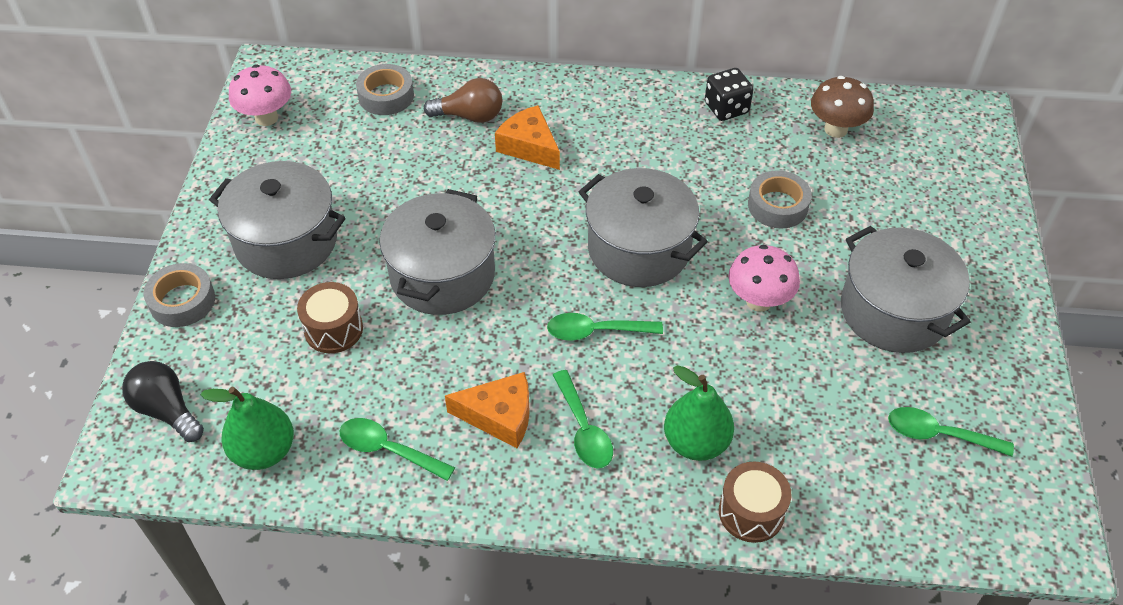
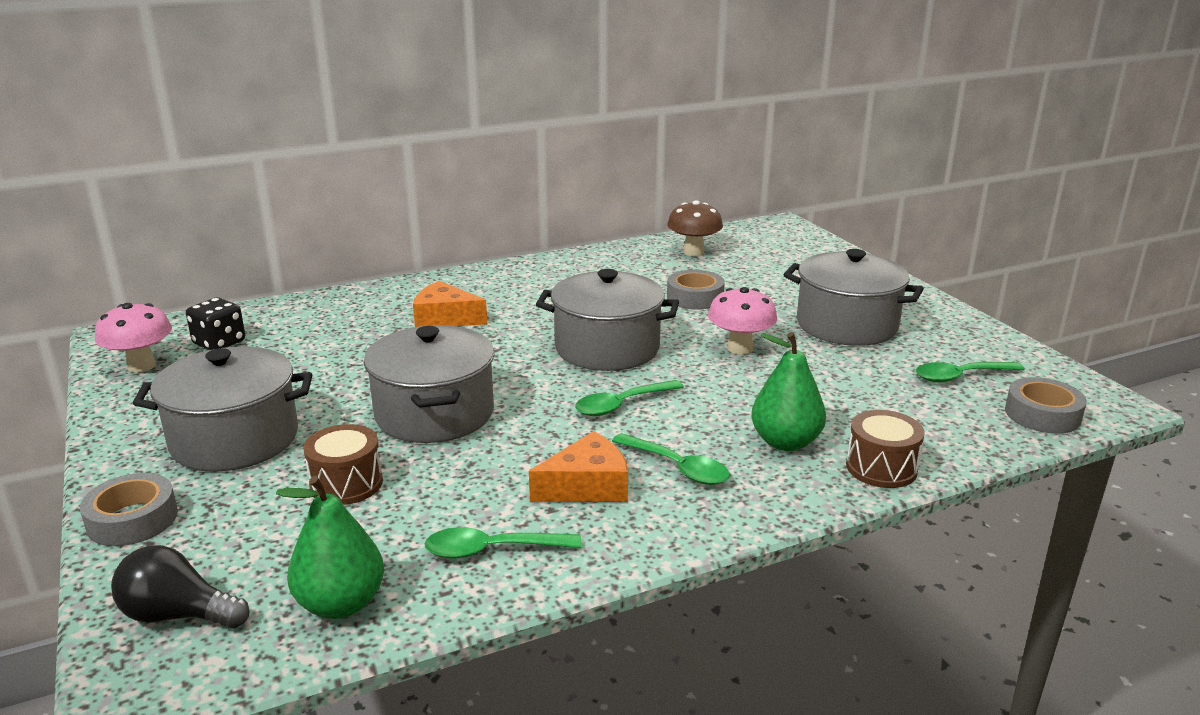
camera: 30 degrees left, 25 degrees down
(386, 96) = (269, 323): grey tape -> grey tape (1042, 414)
(470, 116) = (369, 315): brown light bulb -> none
(726, 108) = (597, 261): black dice -> black dice (219, 343)

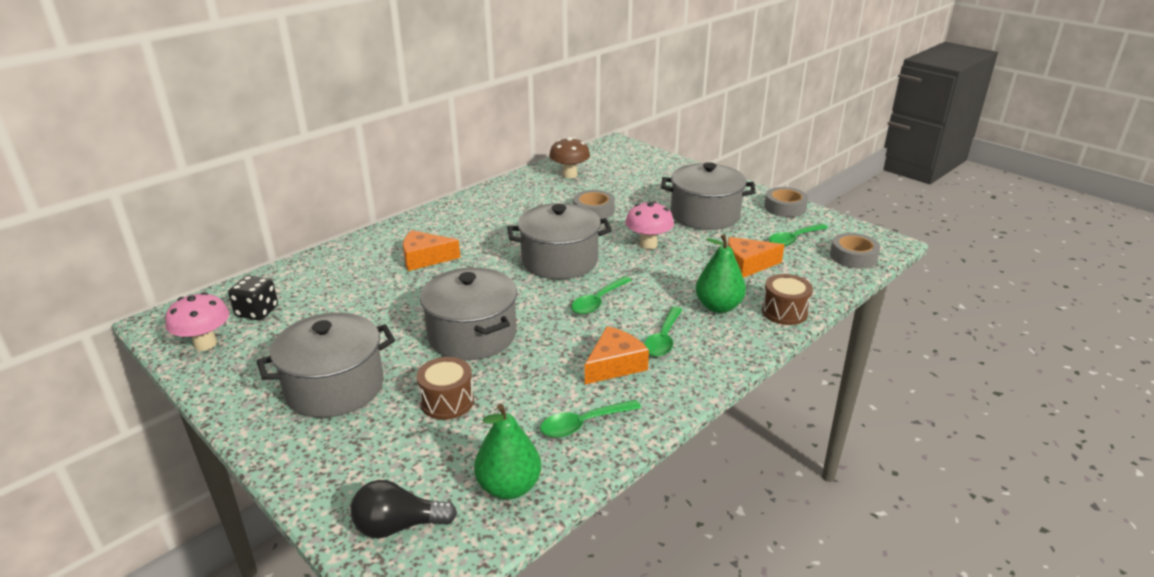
camera: 20 degrees left, 5 degrees up
(132, 519) = (304, 467): grey tape -> grey tape (785, 207)
(677, 467) = (663, 339): green spoon -> green spoon turned 90 degrees clockwise
(866, 397) = (747, 265): none -> orange cheese

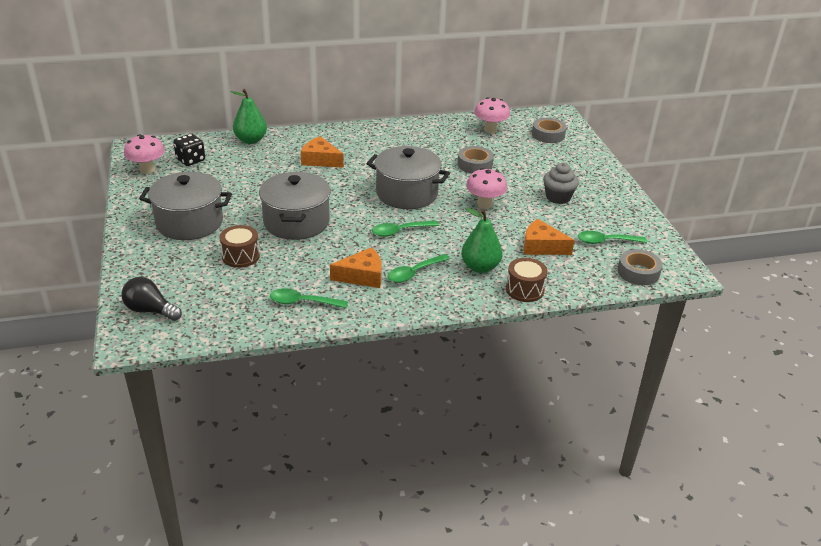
camera: 30 degrees right, 5 degrees up
(509, 487) = (224, 317): green pear -> green pear (251, 140)
(569, 175) = (490, 130): brown mushroom -> pink mushroom
(705, 215) = (558, 197): grey pot -> grey cupcake
(785, 207) = (634, 214): grey tape -> grey tape (548, 135)

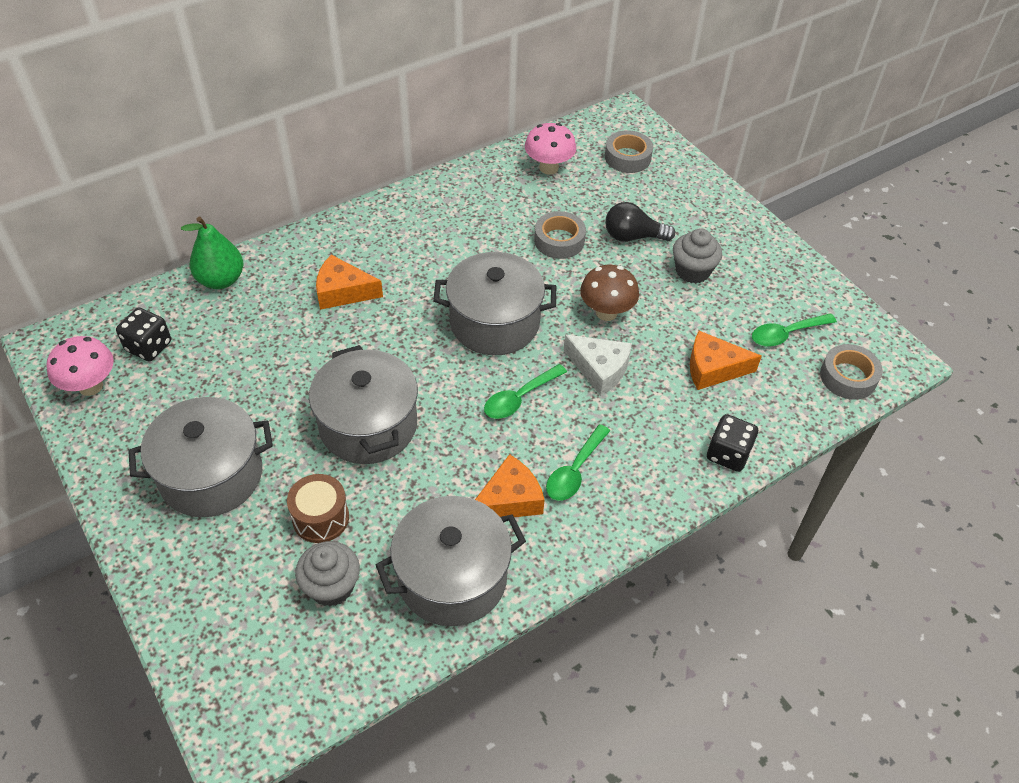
camera: 20 degrees left, 15 degrees up
(150, 310) = (240, 671): black light bulb -> black light bulb (633, 236)
(227, 287) = (331, 586): none -> grey cupcake
(303, 302) = (452, 577): green spoon -> grey pot
(462, 230) = (599, 369): none -> white cheese
(480, 267) = (654, 431): green pear -> none
(484, 204) = (606, 312): pink mushroom -> brown mushroom
(524, 290) = (728, 454): brown drum -> black dice

